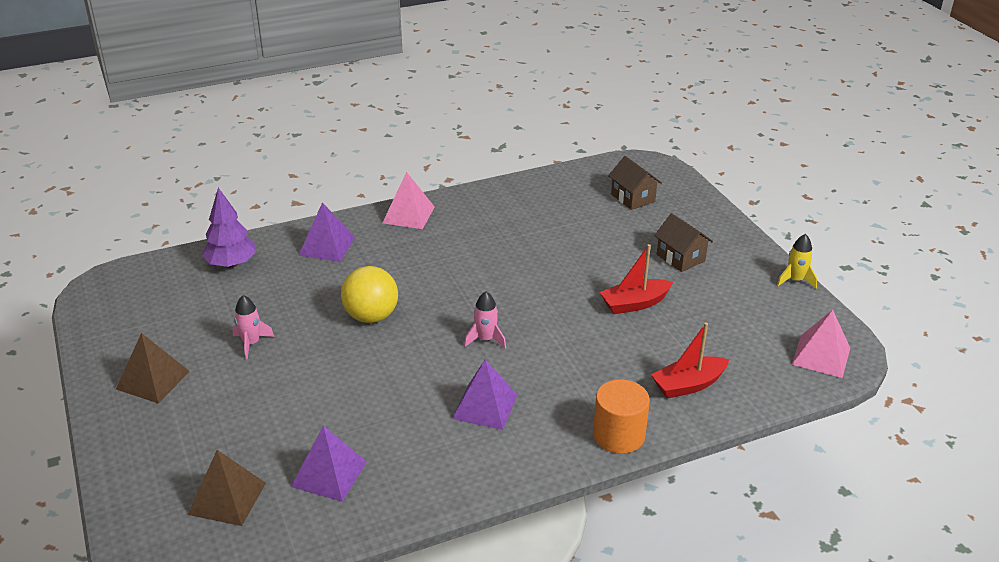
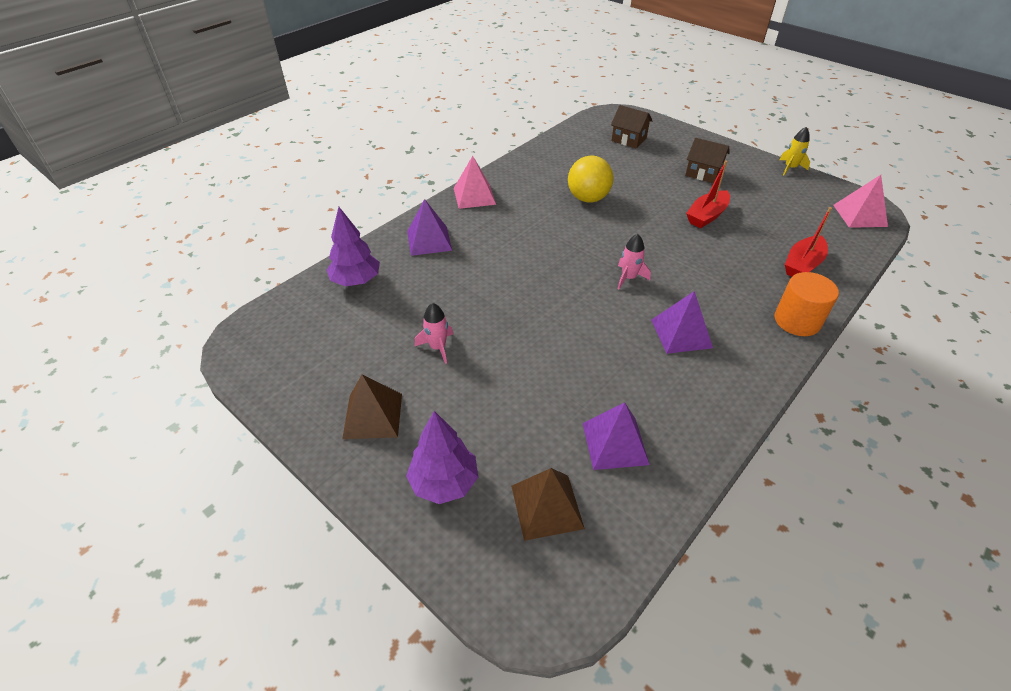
camera: 25 degrees left, 10 degrees up
(164, 450) = (444, 482): none -> purple tree
(371, 316) = (521, 288): yellow ball -> yellow ball (588, 198)

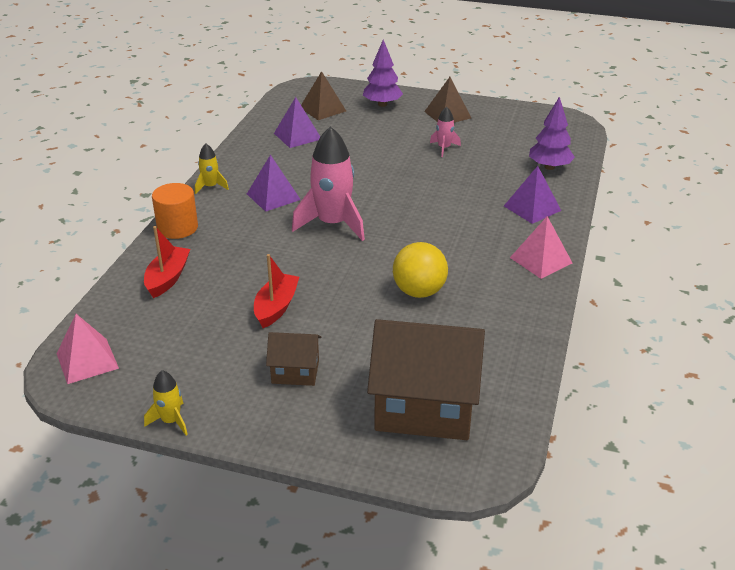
camera: 155 degrees right, 10 degrees down
(629, 139) = (425, 407): brown house -> brown house, size x2.04
(629, 278) = (332, 224): pink rocket -> pink rocket, size x2.08
(757, 374) = (211, 187): none -> yellow rocket

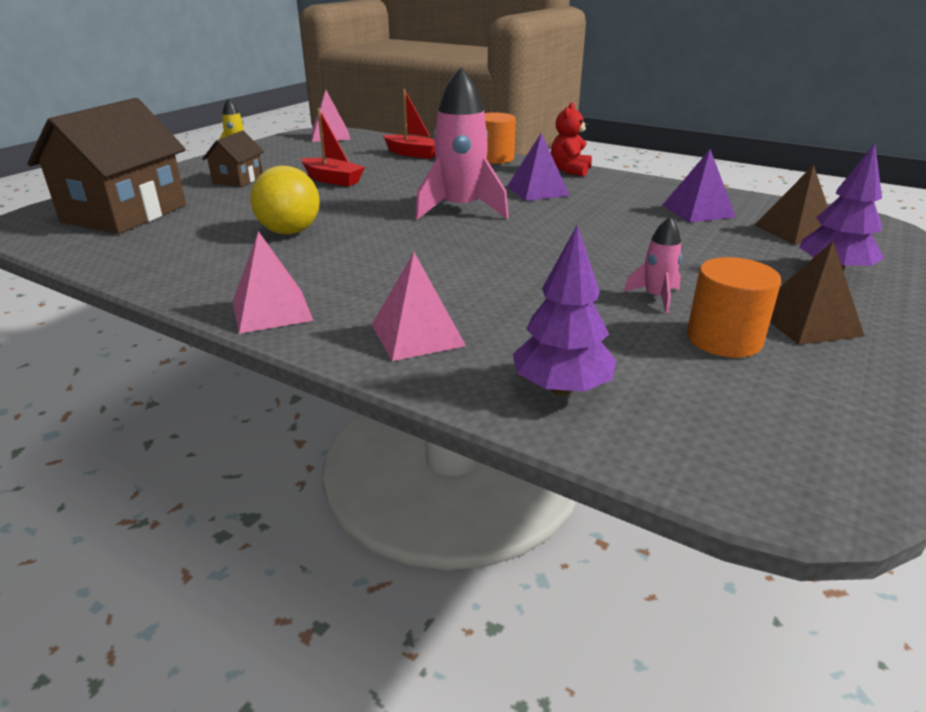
camera: 105 degrees right, 5 degrees down
(211, 187) = (570, 170): yellow rocket -> red teddy bear
(478, 133) = (724, 339): none -> orange cylinder
(532, 208) = (417, 335): purple pyramid -> pink pyramid

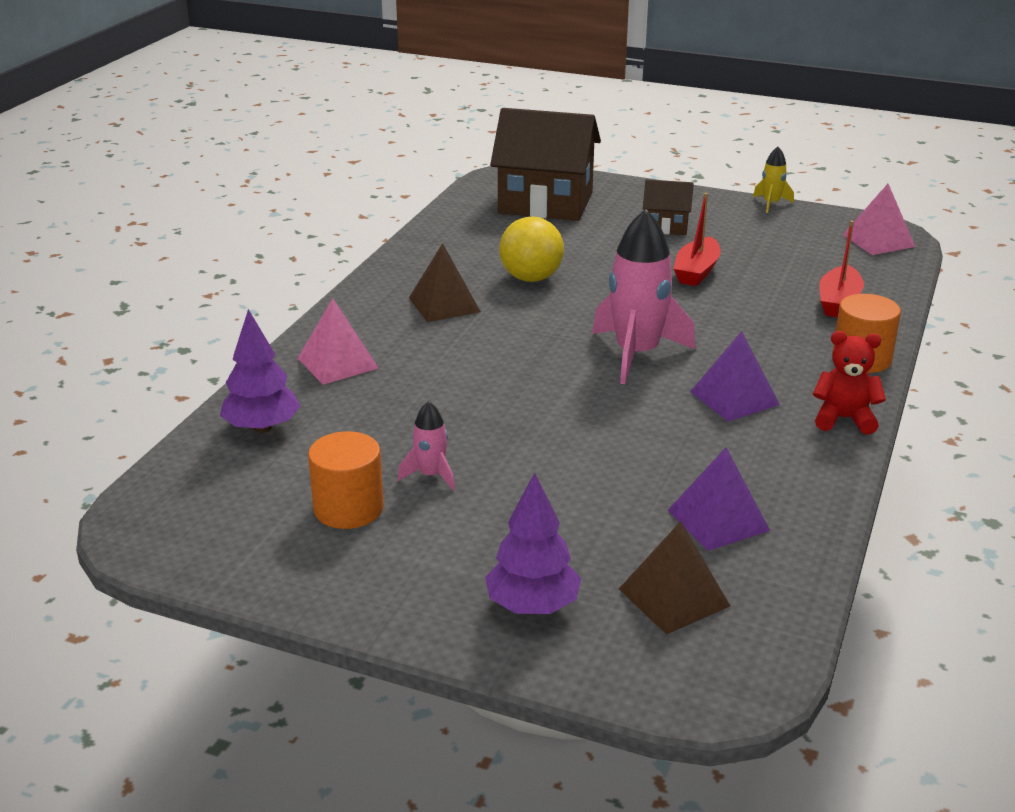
camera: 80 degrees right, 0 degrees up
(272, 311) = (369, 301): pink pyramid -> none
(807, 322) = (391, 564): brown pyramid -> brown pyramid (444, 304)

